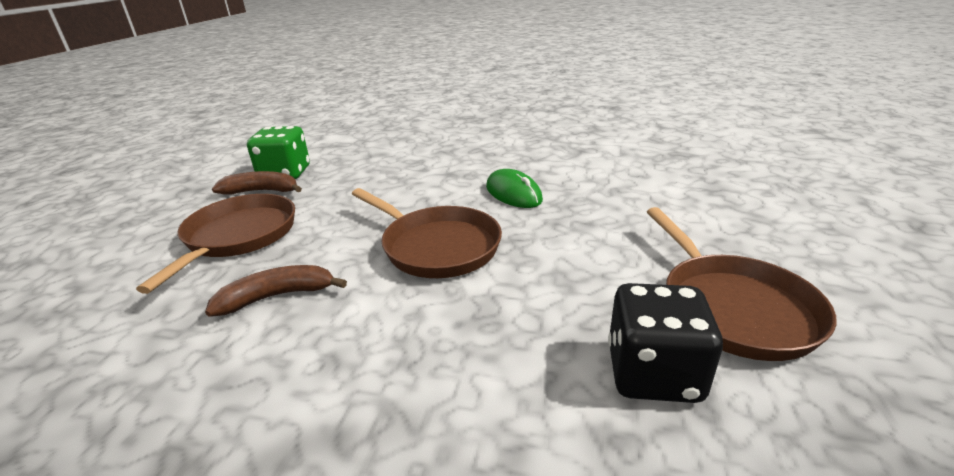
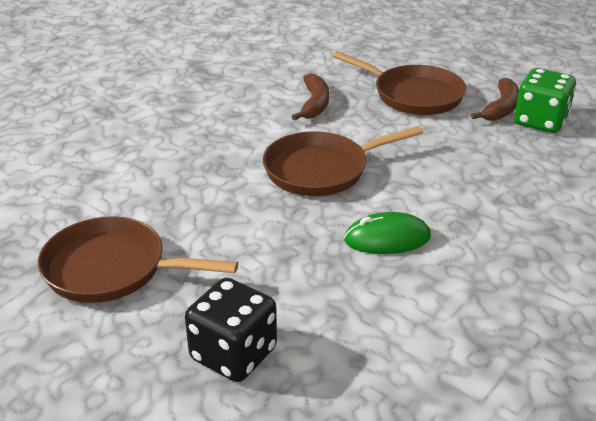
camera: 115 degrees right, 5 degrees up
(653, 373) = (109, 205): black dice -> black dice (233, 354)

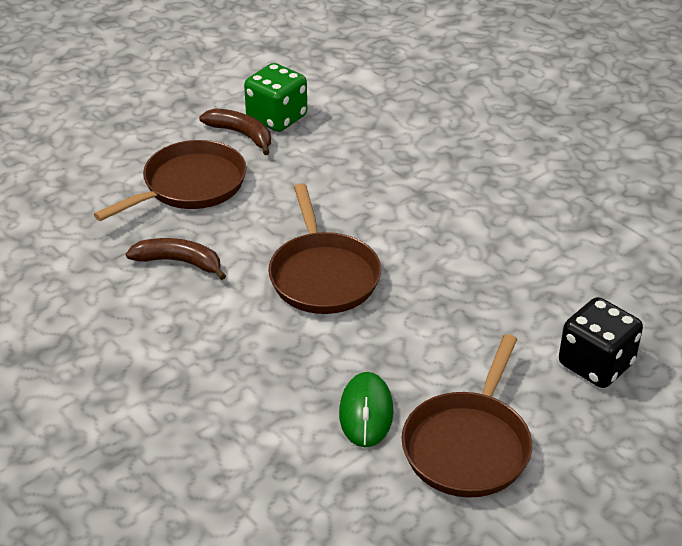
camera: 80 degrees left, 5 degrees up
(387, 238) = (449, 250): green mouse -> green mouse (366, 412)

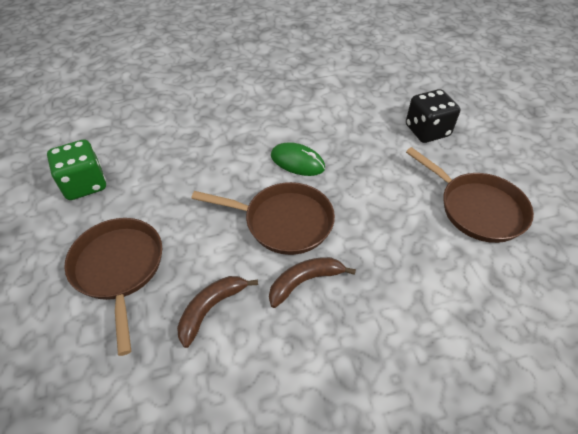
camera: 65 degrees left, 10 degrees up
(242, 135) = (85, 212): brown banana -> brown banana (305, 281)
(366, 412) = (432, 248): green mouse -> green mouse (297, 162)

